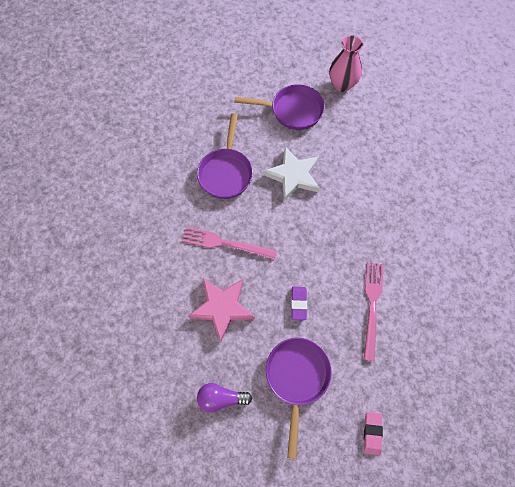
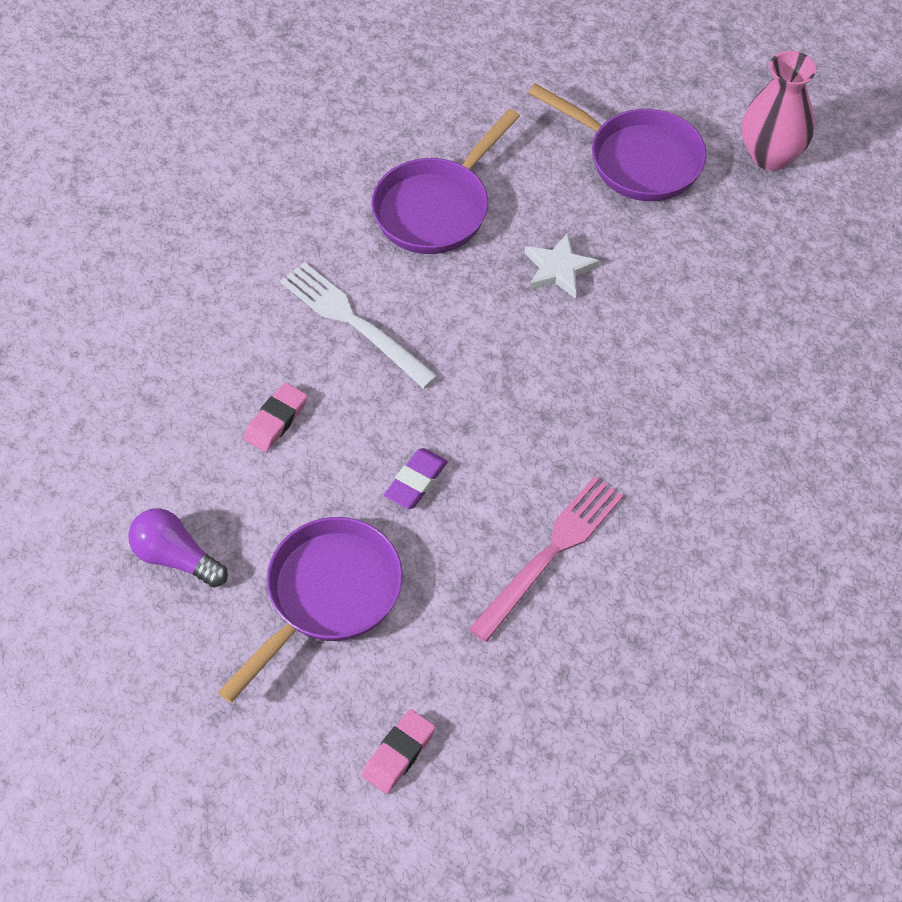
camera: 30 degrees right, 10 degrees down
(222, 308) = (276, 420): pink star -> pink eraser
(225, 243) = (354, 322): pink fork -> white fork
(293, 175) = (558, 269): white star -> white star, size x0.60

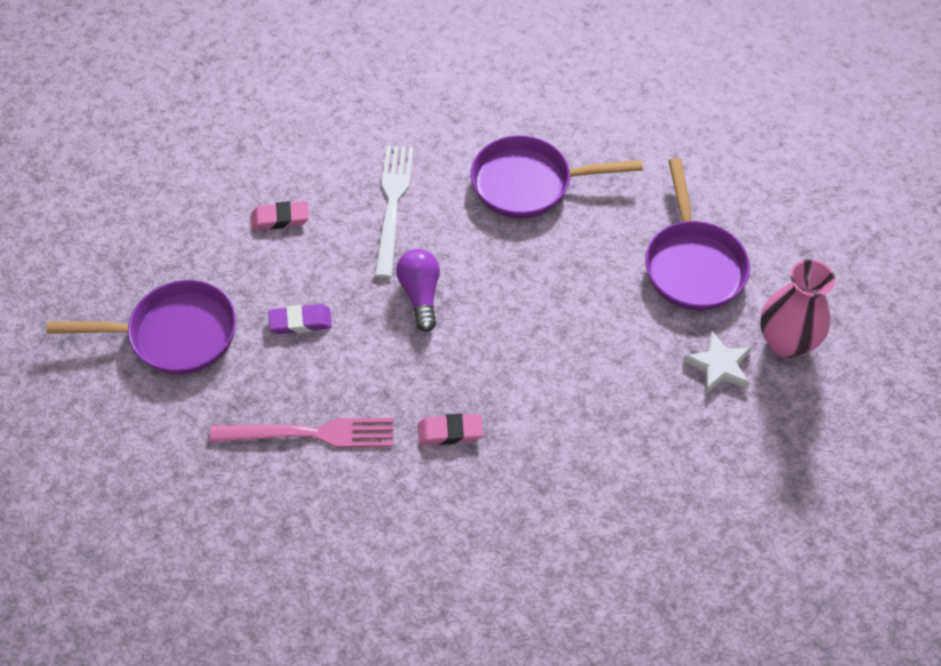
camera: 50 degrees right, 0 degrees up
(176, 557) = (138, 240): purple light bulb -> purple light bulb (420, 295)
(399, 753) = (92, 450): pink eraser -> pink eraser (450, 432)
(558, 269) = (547, 284): white star -> white star (719, 366)

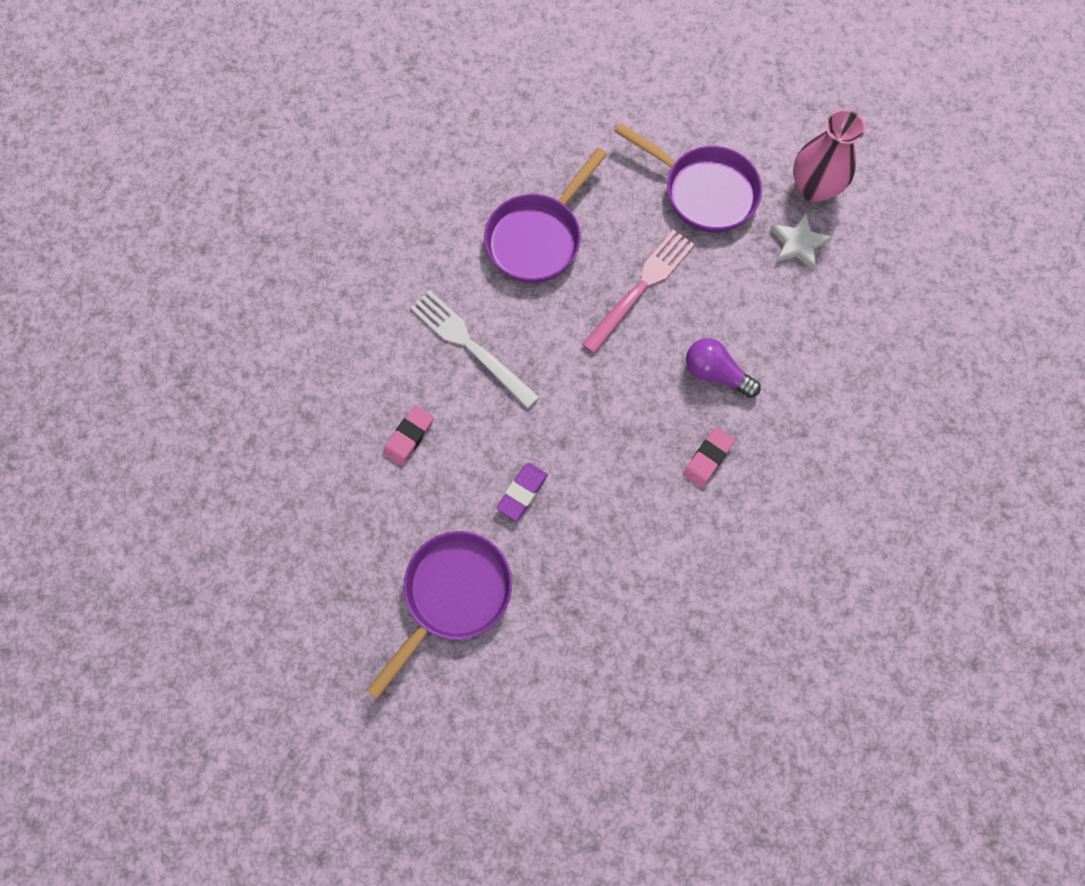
camera: 50 degrees left, 15 degrees up
(310, 434) = (629, 558): pink fork -> pink fork (640, 288)
(420, 295) = (572, 389): purple light bulb -> purple light bulb (716, 373)

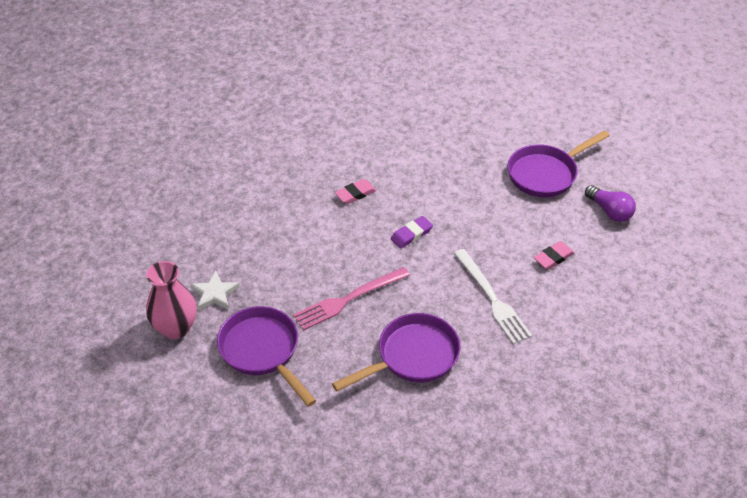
camera: 160 degrees left, 25 degrees down
(522, 492) = (484, 209): purple eraser -> purple eraser (411, 234)
(716, 373) = (324, 235): purple light bulb -> purple light bulb (609, 211)

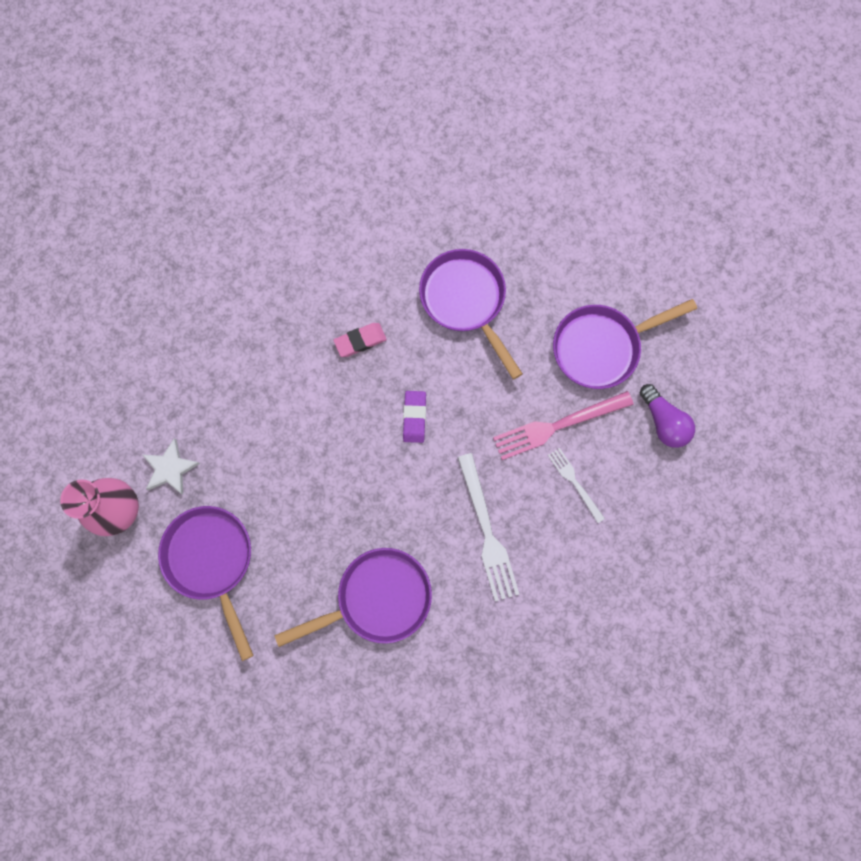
camera: 10 degrees right, 30 degrees up
(349, 299) = (322, 503): pink fork -> pink fork (558, 425)
(411, 234) = (414, 417): purple eraser -> purple eraser turned 60 degrees counterclockwise
(432, 160) = (466, 301): none -> purple pan
(553, 257) = (575, 483): pink eraser -> white fork

